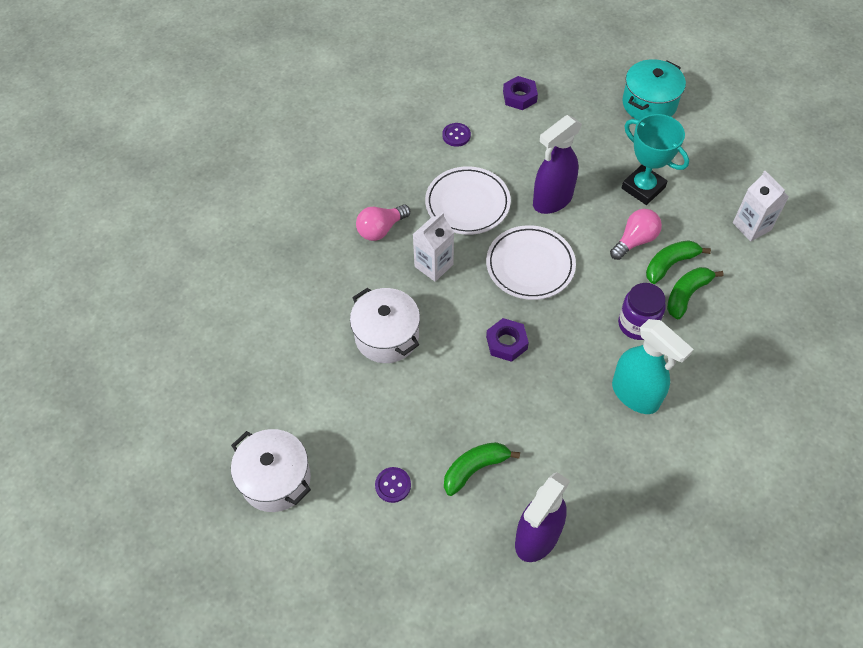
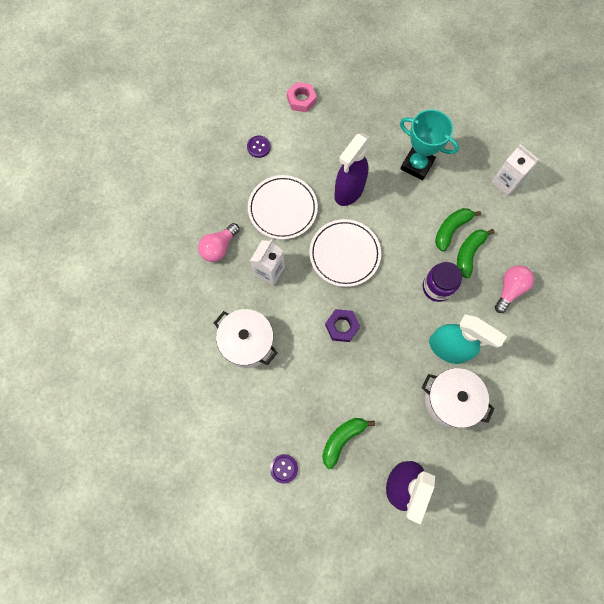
camera: 15 degrees left, 15 degrees up
(276, 479) = (192, 486): white pot -> white pot (450, 400)
(519, 97) = (301, 100): purple nut -> pink nut
(635, 241) = (420, 214): pink light bulb -> pink light bulb (509, 289)
(649, 104) = (406, 86): turquoise pot -> none

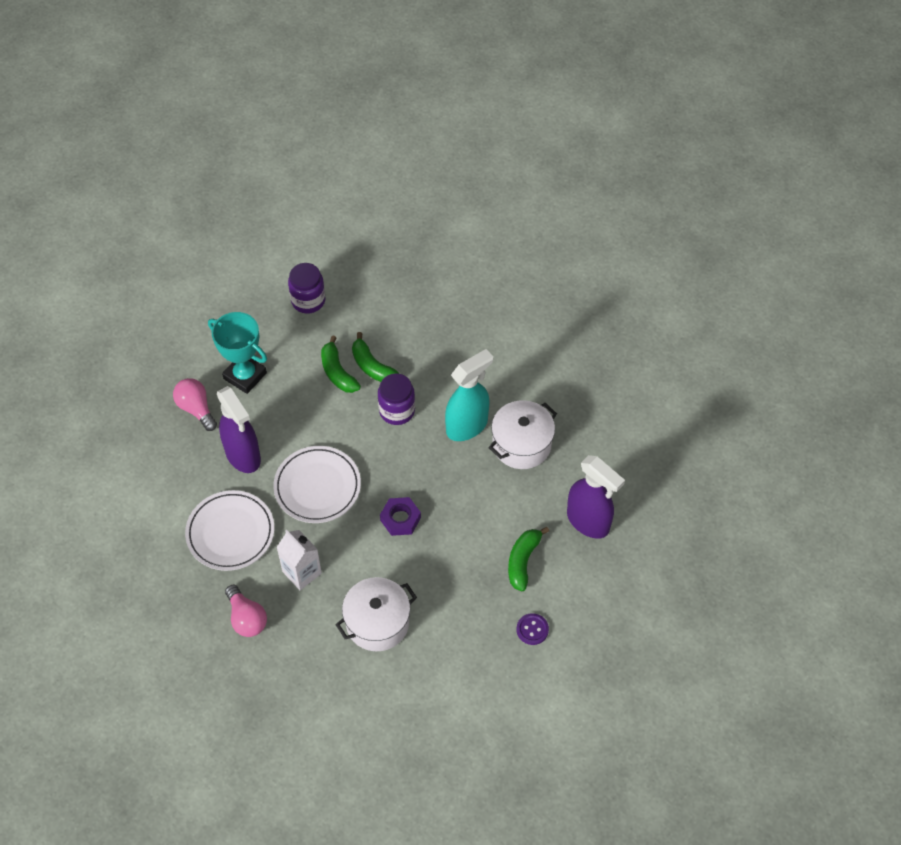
camera: 70 degrees left, 15 degrees down
(258, 147) = (135, 533): purple button -> none
(301, 100) = (96, 464): pink nut -> none
(342, 439) = (523, 561): green banana -> green banana turned 45 degrees clockwise
(417, 165) = (245, 376): turquoise trophy -> turquoise trophy turned 75 degrees clockwise
(505, 182) = (308, 300): white carton -> purple jar
(509, 289) = (428, 345): pink light bulb -> pink light bulb (196, 409)

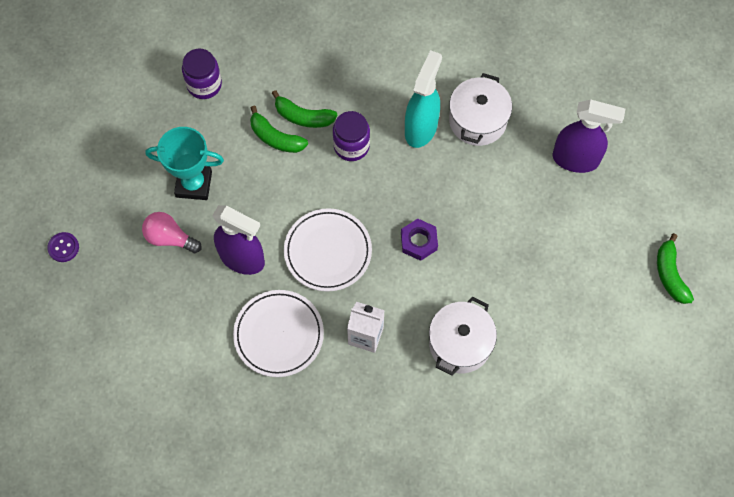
camera: 30 degrees left, 10 degrees up
(246, 618) = (345, 403): pink light bulb -> none
(523, 561) = (545, 222): green banana -> green banana (670, 274)
(532, 629) = (590, 278): purple button -> purple button (63, 247)

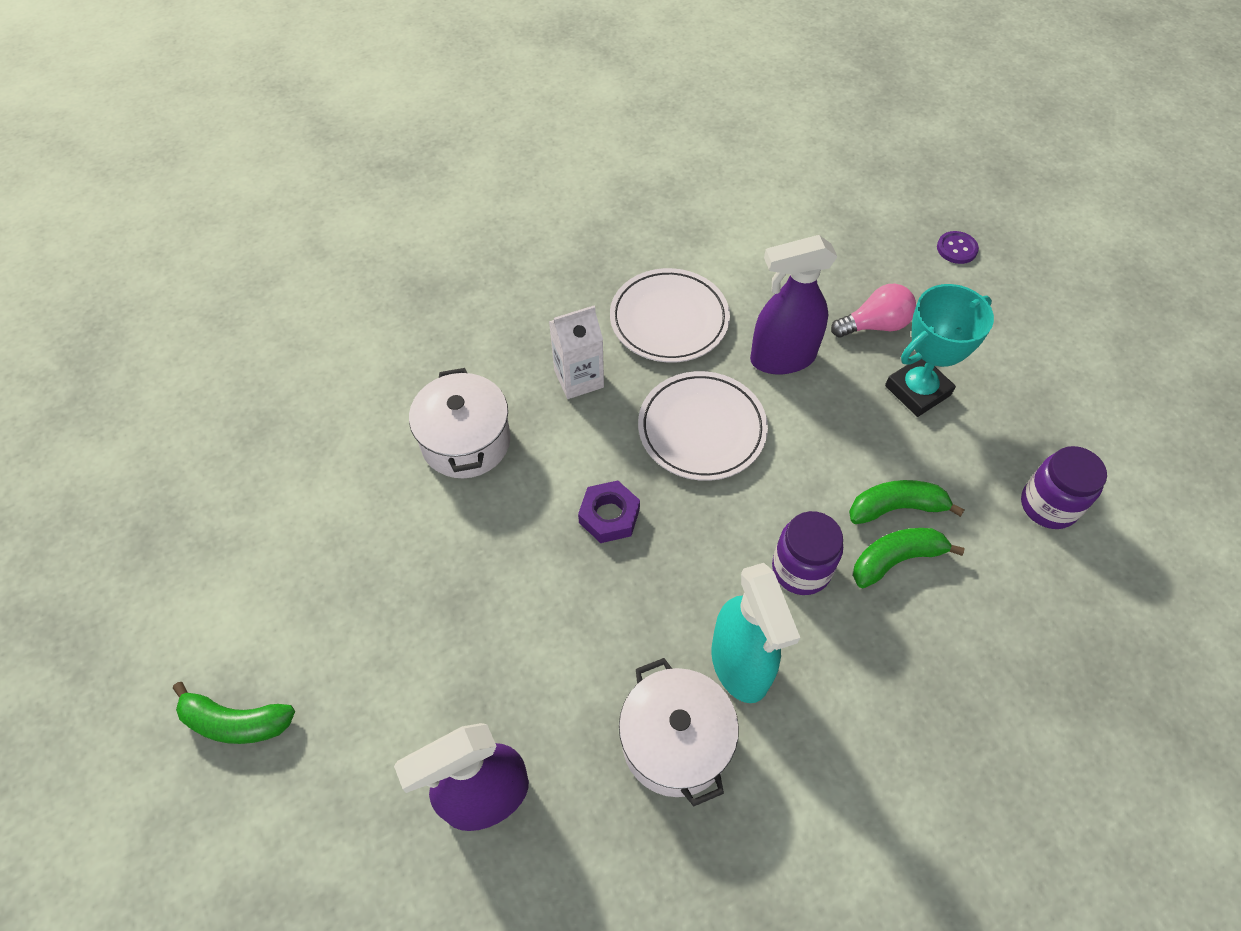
camera: 140 degrees right, 10 degrees down
(670, 274) = (236, 722): green banana -> green banana turned 150 degrees clockwise

